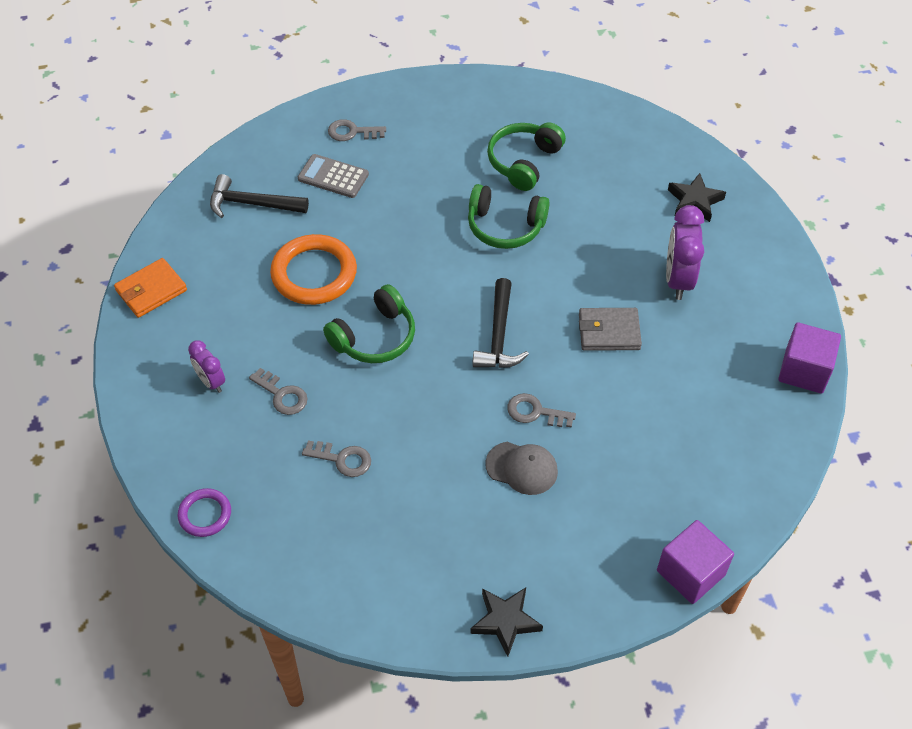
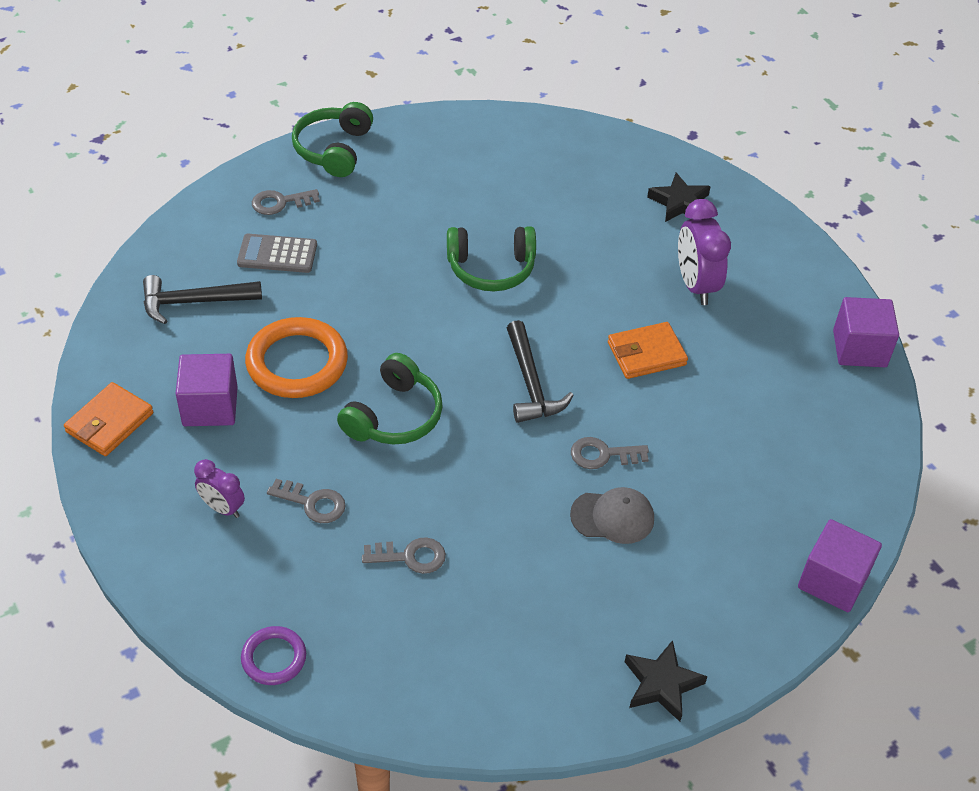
camera: 20 degrees left, 5 degrees down
(232, 295) = (210, 406): none -> purple cube
(524, 162) = (484, 198): green headphones -> green headphones (334, 149)
(609, 332) = (646, 354): grey wallet -> orange wallet

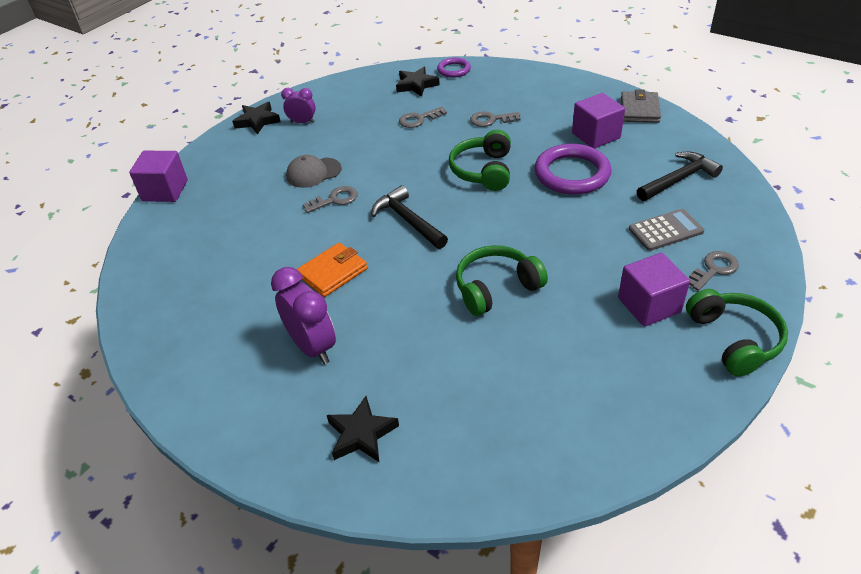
camera: 160 degrees right, 5 degrees down
(110, 423) = (639, 110): orange wallet -> grey wallet
(222, 508) = (535, 102): purple clock -> purple clock (302, 122)
(297, 363) = (572, 174): orange ring -> purple ring
(361, 647) = (416, 85): none -> black star
(859, 348) = (149, 348): purple cube -> purple cube (649, 305)

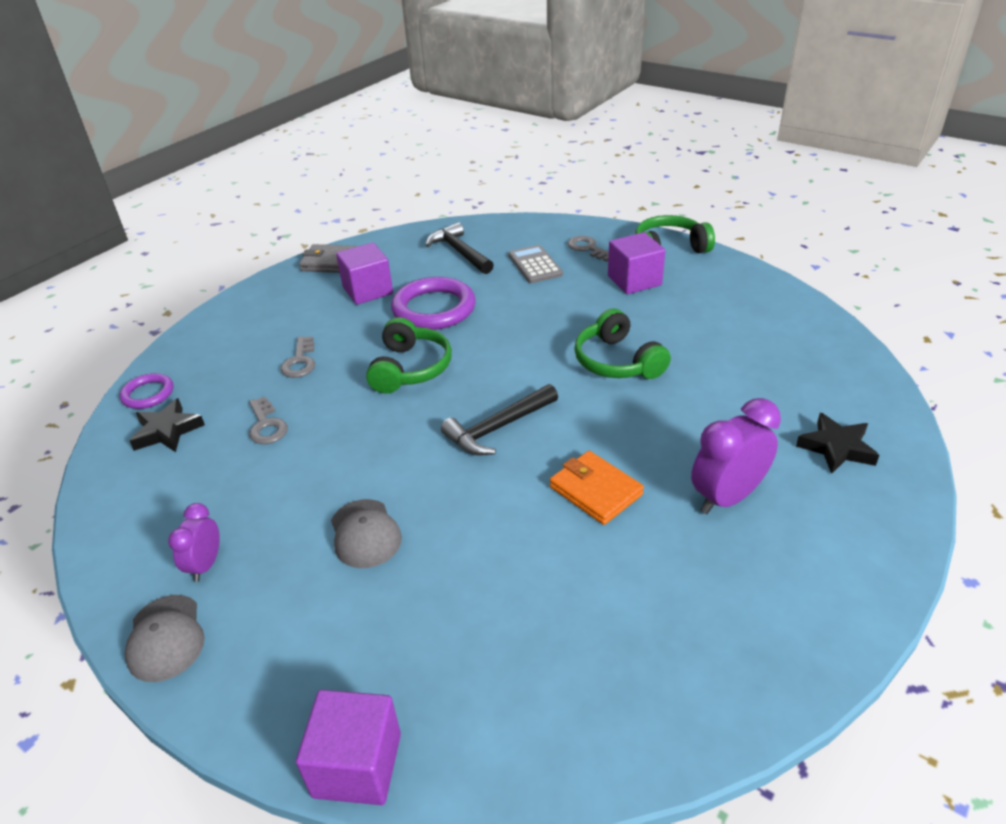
camera: 90 degrees left, 5 degrees down
(257, 121) = (165, 638): black star -> grey cap
(335, 200) = (440, 502): grey key -> none
(483, 171) = (410, 368): green headphones -> green headphones turned 90 degrees counterclockwise

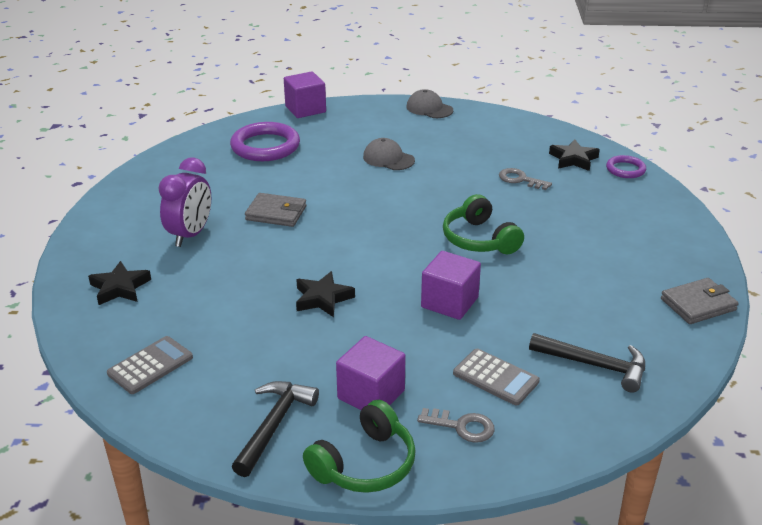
camera: 145 degrees right, 5 degrees down
(206, 565) = (450, 128): purple clock -> none
(300, 361) = (565, 217): grey key -> none
(368, 290) = (613, 288): purple cube -> purple cube (449, 302)
(434, 309) = (529, 292): purple ring -> purple ring (265, 146)
(498, 428) = (370, 225): black hammer -> black hammer (274, 425)
(595, 491) = (276, 213): orange wallet -> grey wallet
(617, 361) = (323, 298): green headphones -> black star
(812, 353) = (150, 365): none -> grey calculator

